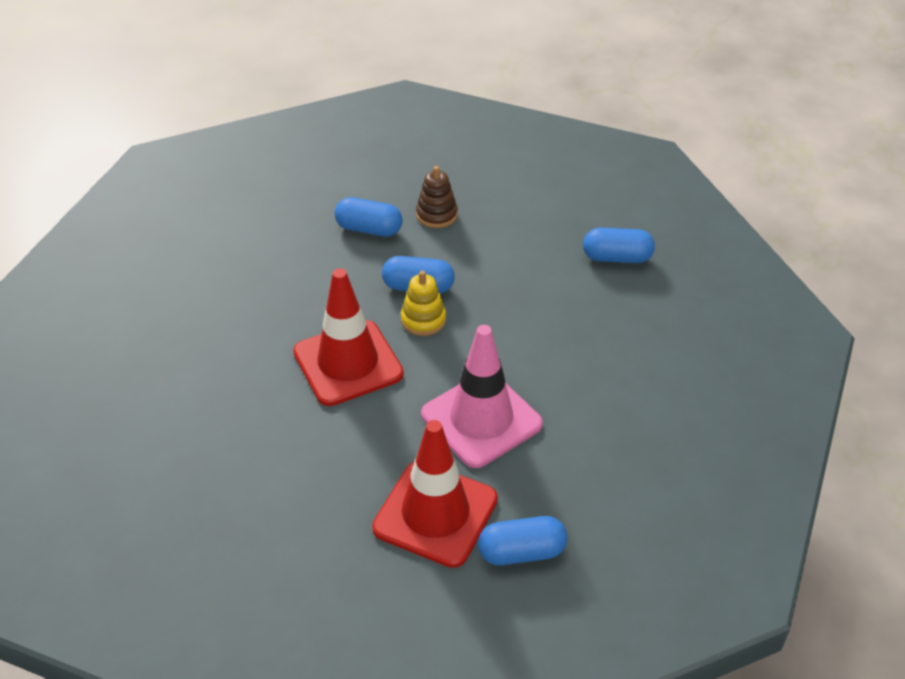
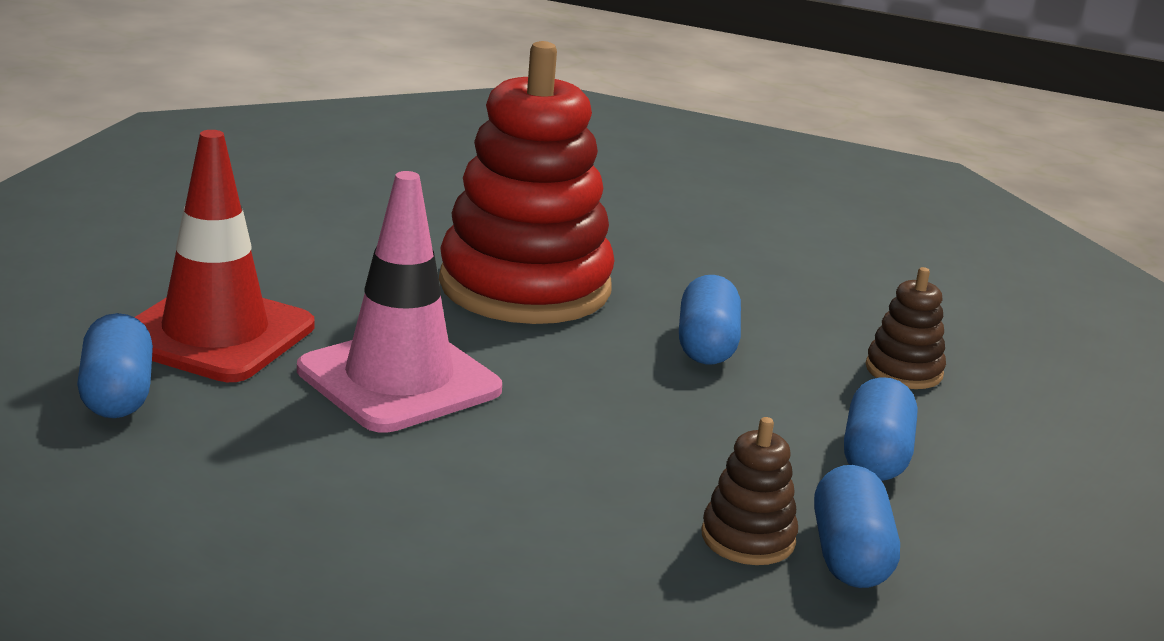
camera: 85 degrees right, 20 degrees down
(348, 363) = (525, 286): red traffic cone -> red stacking toy
(369, 229) = (840, 312): blue capsule -> blue capsule (875, 456)
(423, 320) = (627, 346): yellow stacking toy -> none
(611, 289) = (748, 538): none -> brown stacking toy

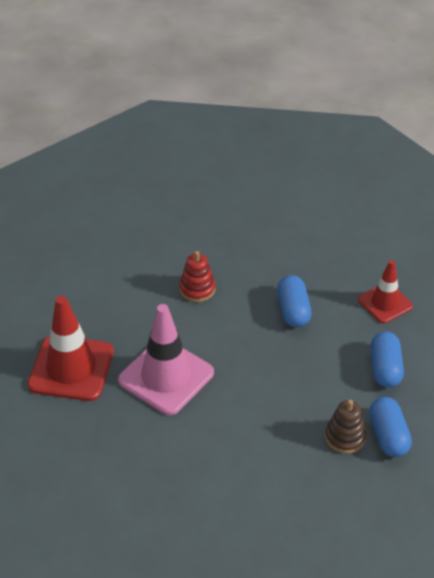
camera: 10 degrees left, 20 degrees up
(117, 394) = (48, 423): blue capsule -> none
(525, 286) = (197, 289): red stacking toy -> red stacking toy, size x0.42
(904, 371) = (385, 303): brown stacking toy -> red traffic cone

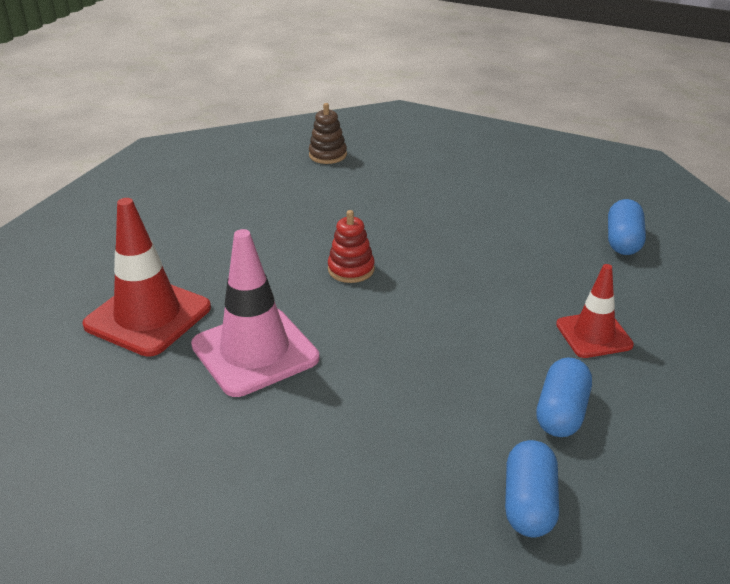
camera: 20 degrees right, 10 degrees down
(293, 310) = (462, 316): blue capsule -> blue capsule (623, 241)
(345, 437) = (460, 488): brown stacking toy -> brown stacking toy (328, 155)

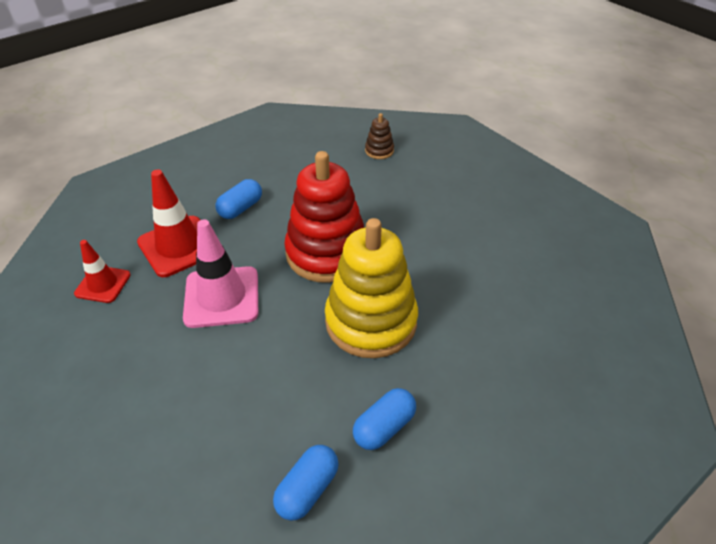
camera: 25 degrees right, 10 degrees up
(351, 269) = (327, 253): red stacking toy -> red stacking toy, size x2.36
(460, 319) = (371, 321): none -> yellow stacking toy
(594, 335) = (458, 371): red traffic cone -> red traffic cone (103, 284)
(623, 241) = (545, 297): blue capsule -> blue capsule (241, 208)

